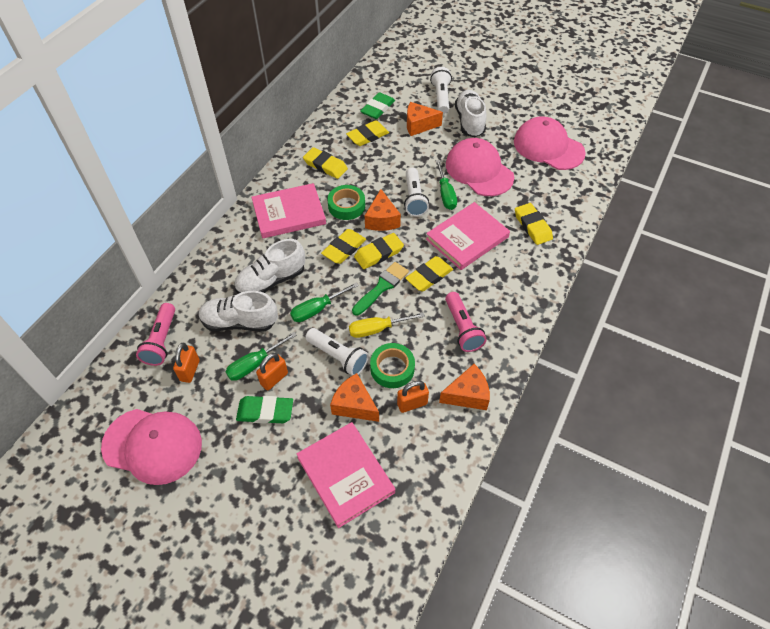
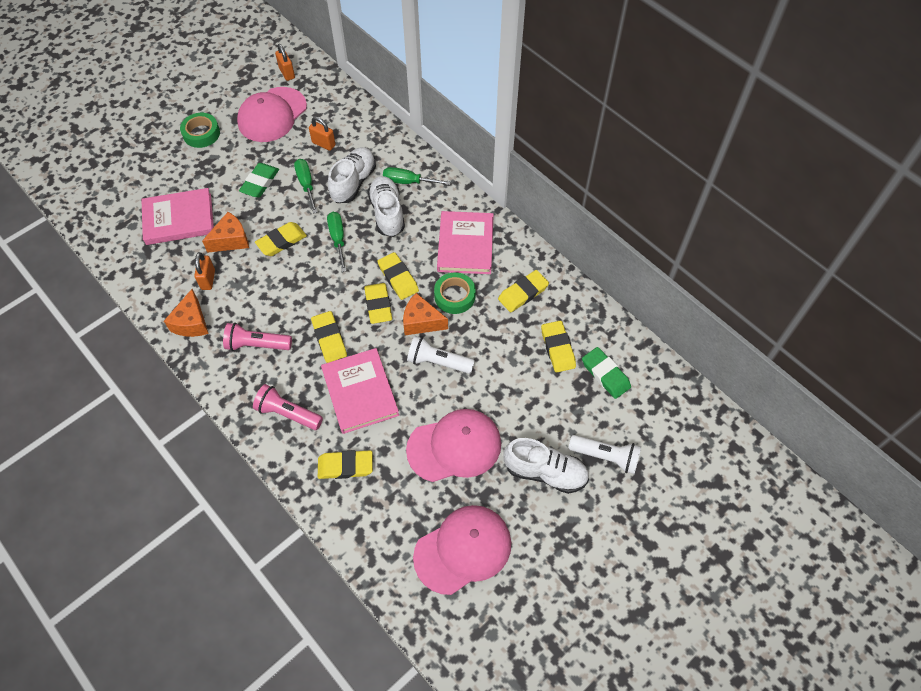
camera: 110 degrees right, 5 degrees up
(162, 341) = (361, 131): pink flashlight -> pink flashlight (288, 413)
(274, 379) = (285, 194): orange padlock -> orange padlock (287, 73)
(338, 356) = (281, 241): white flashlight -> yellow eraser
(377, 329) = (293, 278): yellow screwdriver -> none
(382, 287) = (337, 295): green brush -> none
(392, 368) = (248, 276): green tape -> green tape (201, 133)
(419, 125) = (558, 410): orange cheese -> none
(445, 194) = (432, 396): green screwdriver -> green screwdriver (408, 182)

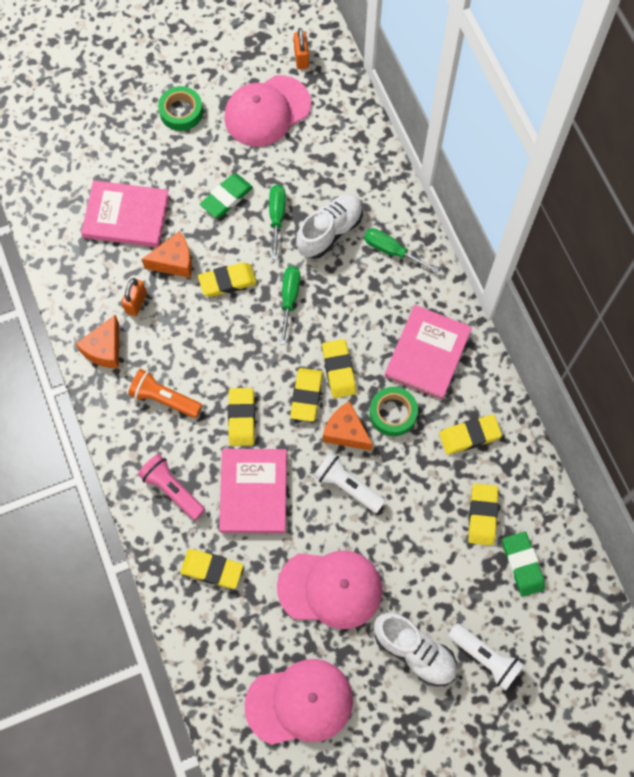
camera: 20 degrees right, 10 degrees up
(257, 345) = (164, 399): pink flashlight -> orange flashlight
(323, 144) = (313, 169): orange padlock -> none
(387, 213) = (354, 284): white shoe -> none

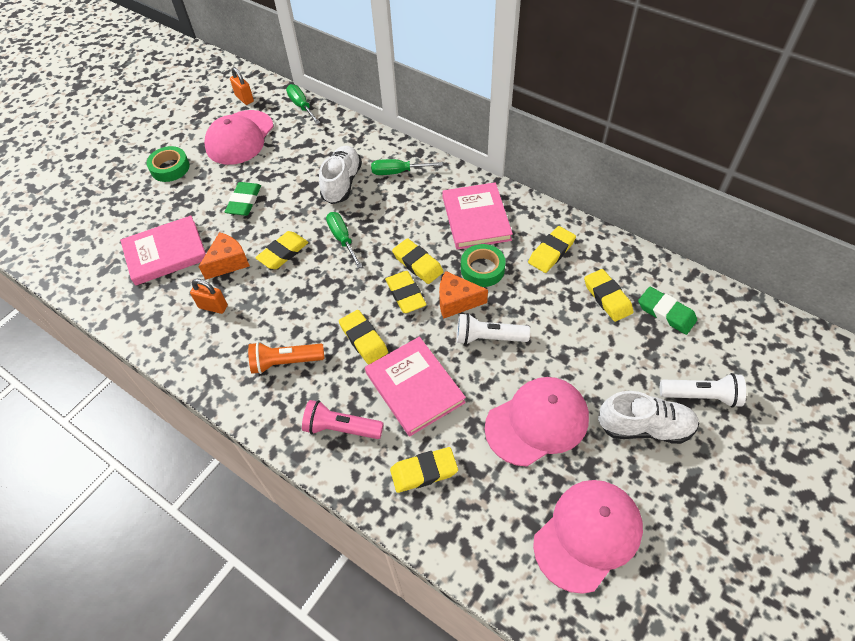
camera: 30 degrees left, 15 degrees down
(104, 349) = (206, 355): orange cheese -> none
(136, 303) = (213, 306): orange padlock -> orange padlock turned 60 degrees counterclockwise
(277, 217) = (294, 194): green screwdriver -> green screwdriver (302, 106)

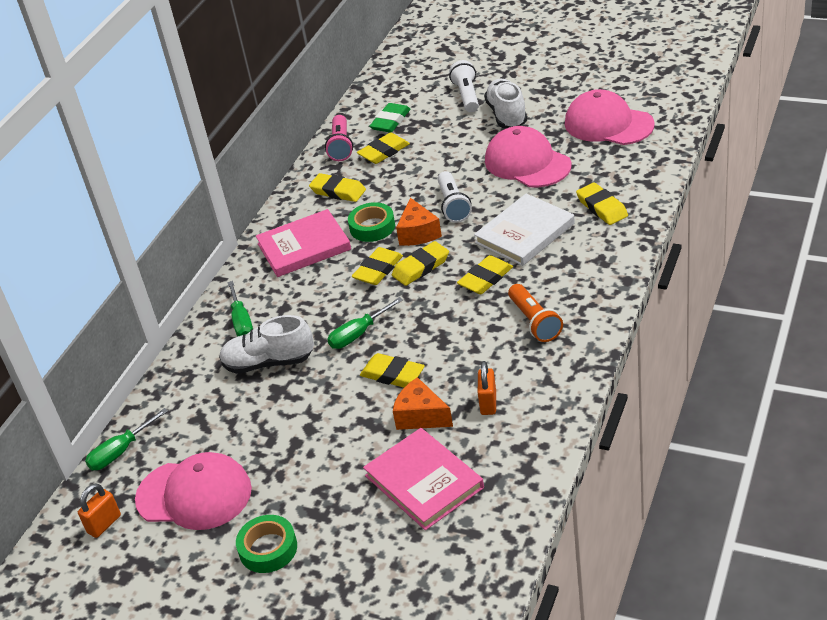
camera: 100 degrees left, 15 degrees down
(244, 201) = (318, 441): green eraser -> none
(341, 428) = (586, 263): pink flashlight -> pink flashlight (341, 146)
(414, 387) = (525, 233): pink book -> white book

